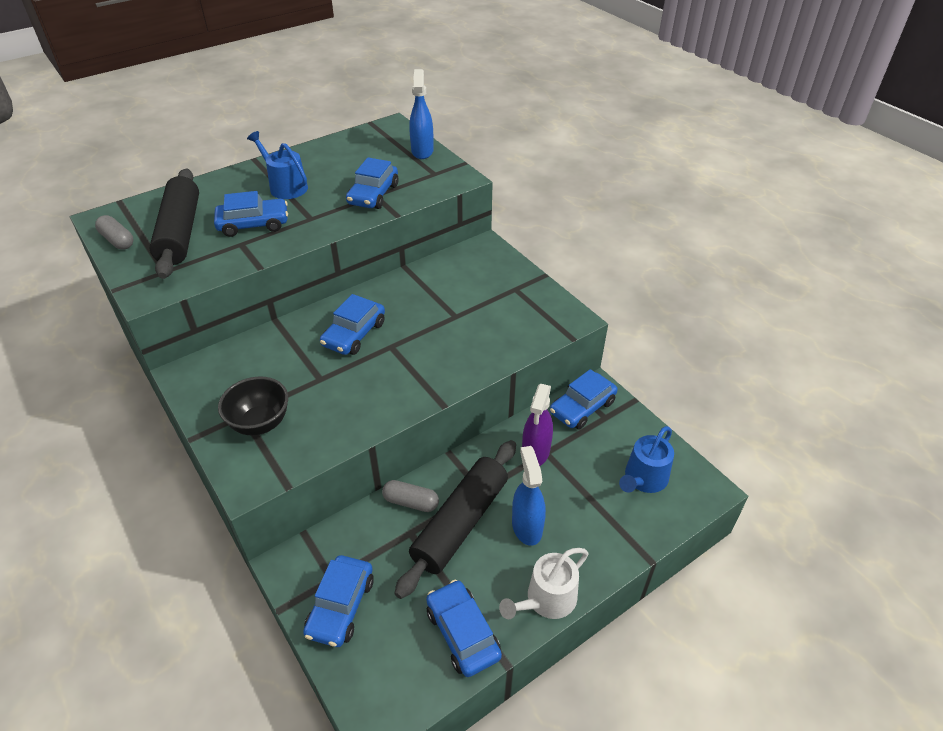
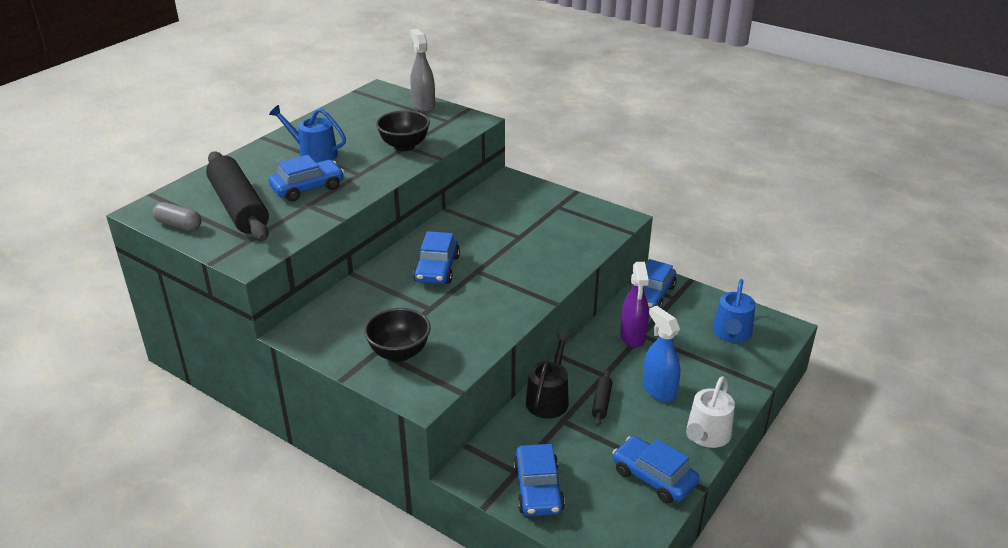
camera: 20 degrees left, 10 degrees down
(373, 194) = (404, 146): blue car -> black bowl
(411, 502) = (549, 398): grey capsule -> black watering can
(422, 151) = (423, 105): blue spray bottle -> grey spray bottle
(460, 523) = (601, 402): black rolling pin -> black rolling pin, size x0.42

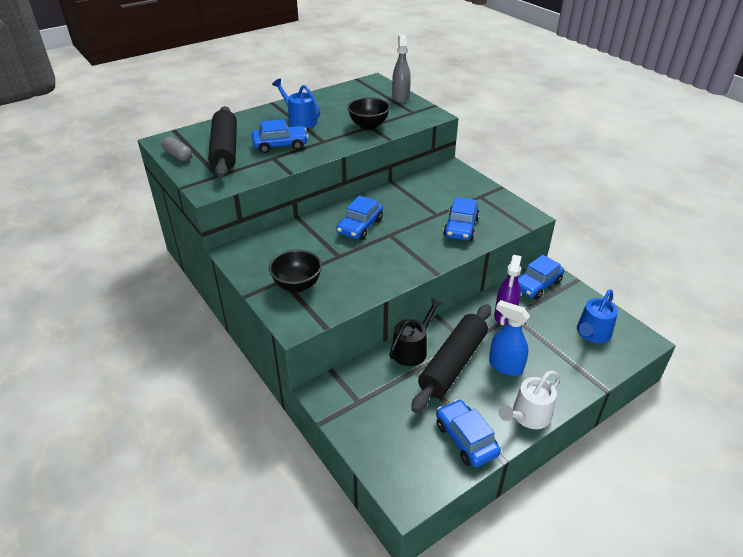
camera: 20 degrees right, 5 degrees up
(538, 489) = (367, 421): blue car -> blue car (461, 227)
(601, 402) = (453, 363): black rolling pin -> black rolling pin, size x2.38
(658, 390) = (505, 366): blue spray bottle -> blue spray bottle turned 45 degrees counterclockwise

